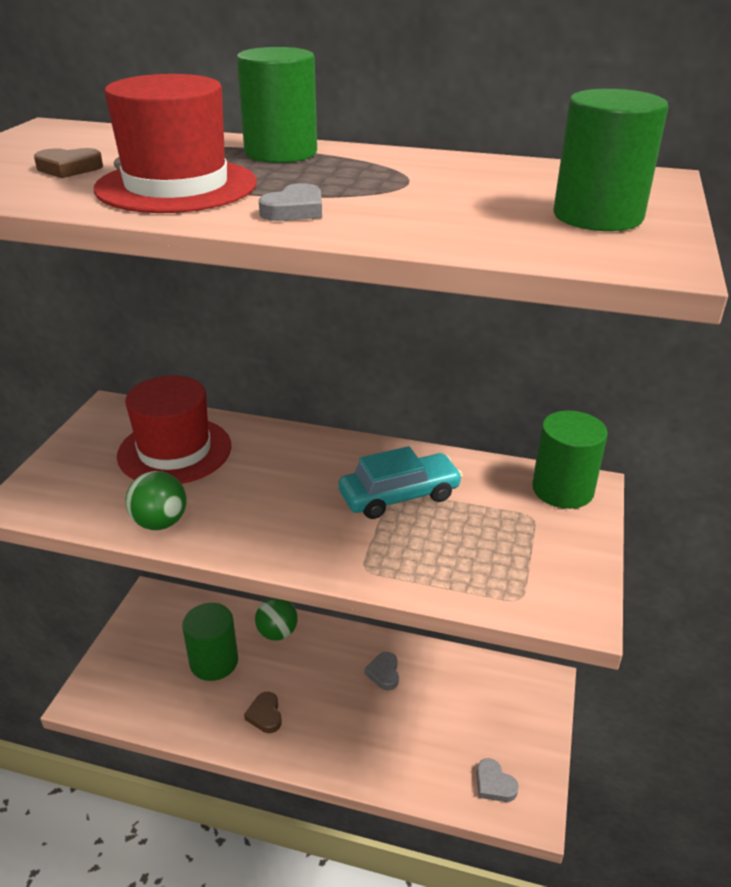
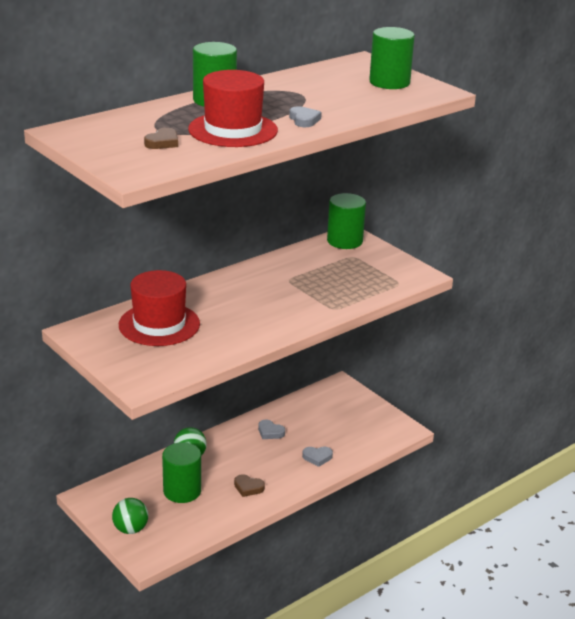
camera: 55 degrees left, 5 degrees down
(160, 522) = (224, 348): green ball -> green ball (130, 529)
(399, 496) = (293, 279): turquoise car -> none
(494, 784) = (379, 432): grey heart -> grey heart (317, 457)

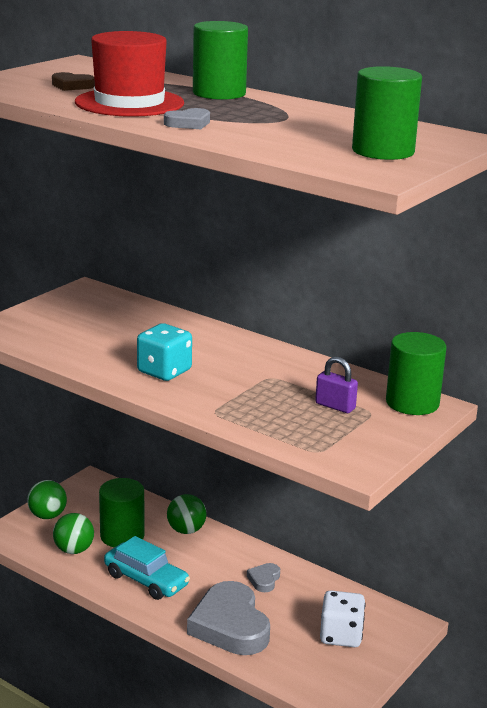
camera: 75 degrees right, 5 degrees down
(159, 324) = (119, 322): red hat -> none
(191, 520) = (74, 550): none -> green ball
(248, 487) = (146, 580): brown heart -> turquoise car
(262, 318) = (164, 371): none -> turquoise dice
(317, 457) = (230, 625): grey heart -> grey heart, size x2.29
(340, 266) = (335, 406): none -> purple padlock
(343, 413) = (341, 635): none -> white dice

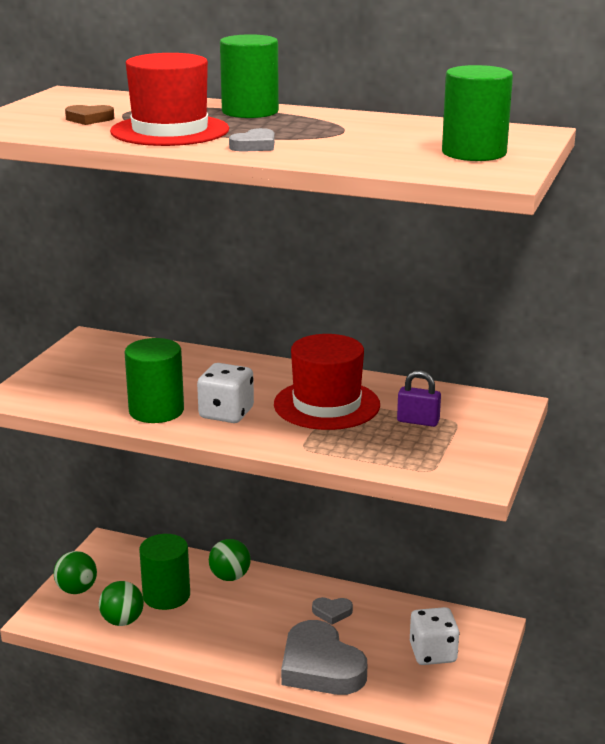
camera: 15 degrees left, 0 degrees up
(146, 580) = (213, 637): turquoise car -> none
(164, 371) = (226, 413): turquoise dice -> white dice
(259, 378) = (326, 405): none -> red hat
(264, 580) = (332, 612): grey heart -> grey heart turned 90 degrees counterclockwise
(412, 403) = (488, 406): green cylinder -> green cylinder (156, 411)

